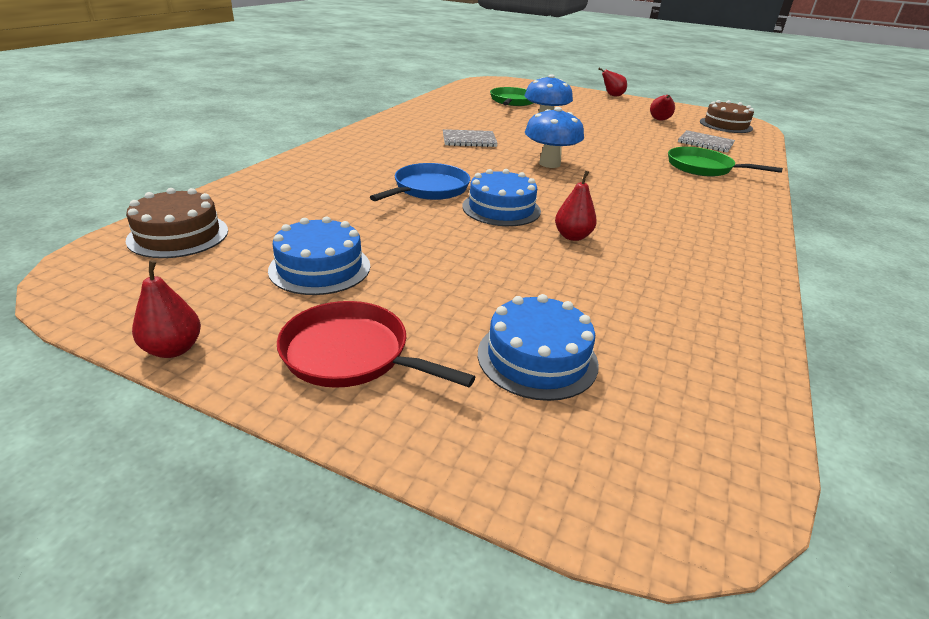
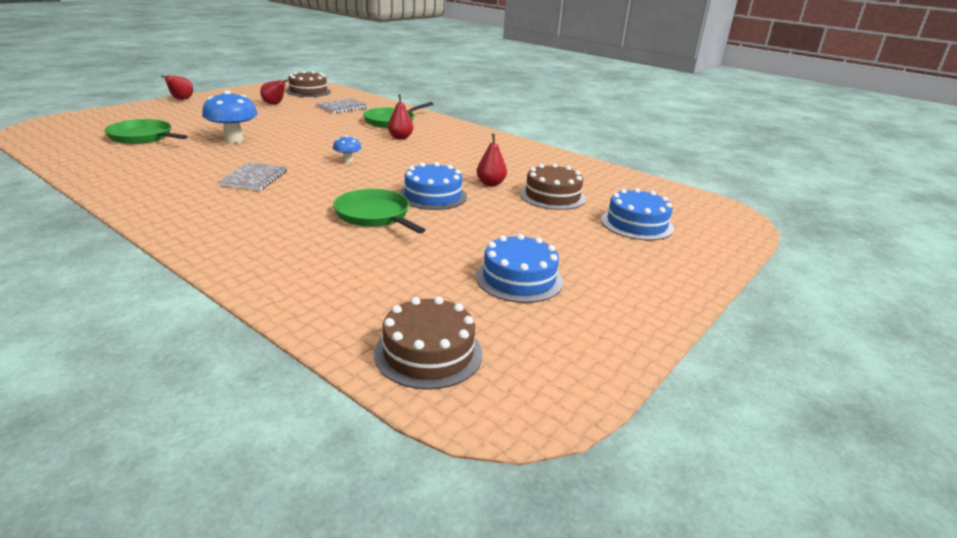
camera: 75 degrees left, 5 degrees down
(173, 349) = (639, 346): red pear -> red pear (400, 138)
(351, 354) = (638, 277): red pan -> none
(429, 189) = (374, 215): blue pan -> green pan
(549, 164) = (347, 161): blue mushroom -> blue mushroom, size x0.52
(577, 280) = (552, 196): none -> brown cake

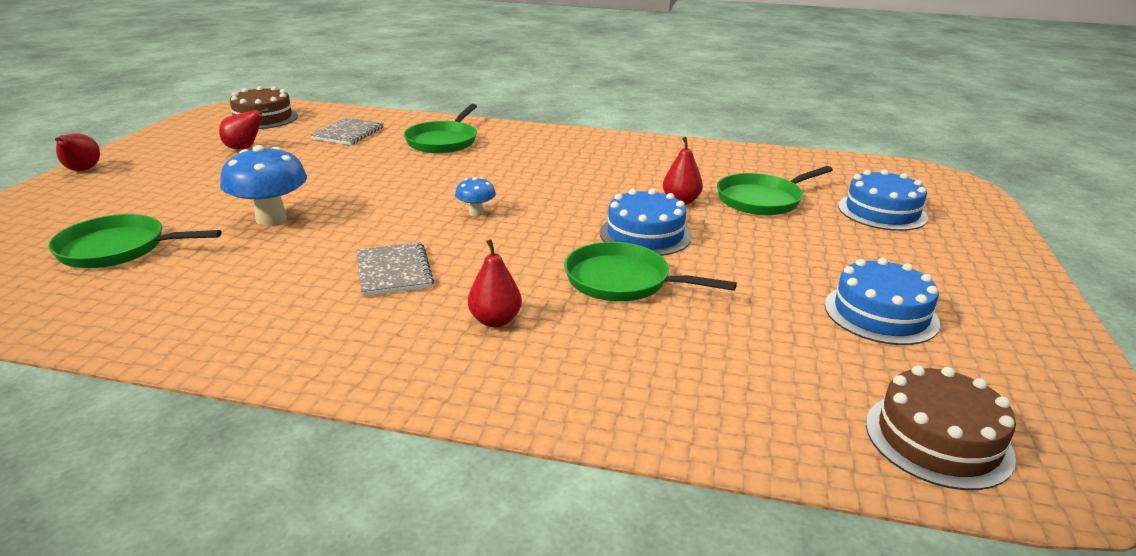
camera: 25 degrees left, 0 degrees up
(400, 138) = (489, 163): red pear -> red pear (495, 320)
(552, 196) = (762, 200): brown cake -> green pan

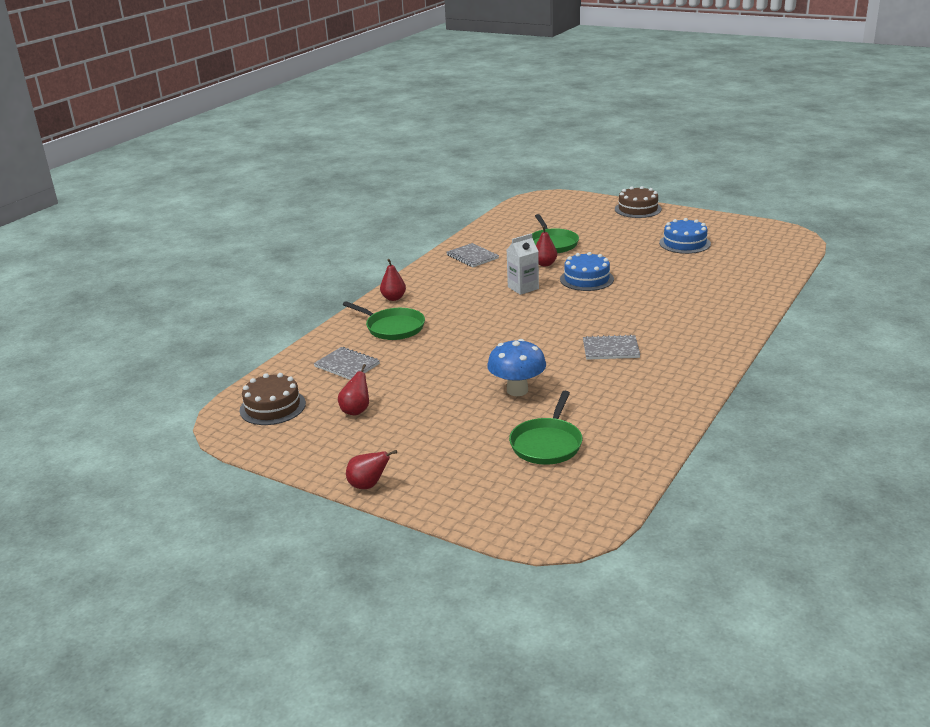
camera: 70 degrees left, 0 degrees up
(476, 213) = (537, 322): blue mushroom -> none
(495, 320) = (673, 324): red pear -> red pear (393, 298)
(587, 194) = (523, 288): none -> white carton
(622, 281) = (639, 291): green pan -> none
(671, 157) = (472, 257): none -> grey notebook
(882, 212) = (580, 220): blue cake -> none
(938, 439) = (773, 254): brown cake -> brown cake (638, 209)

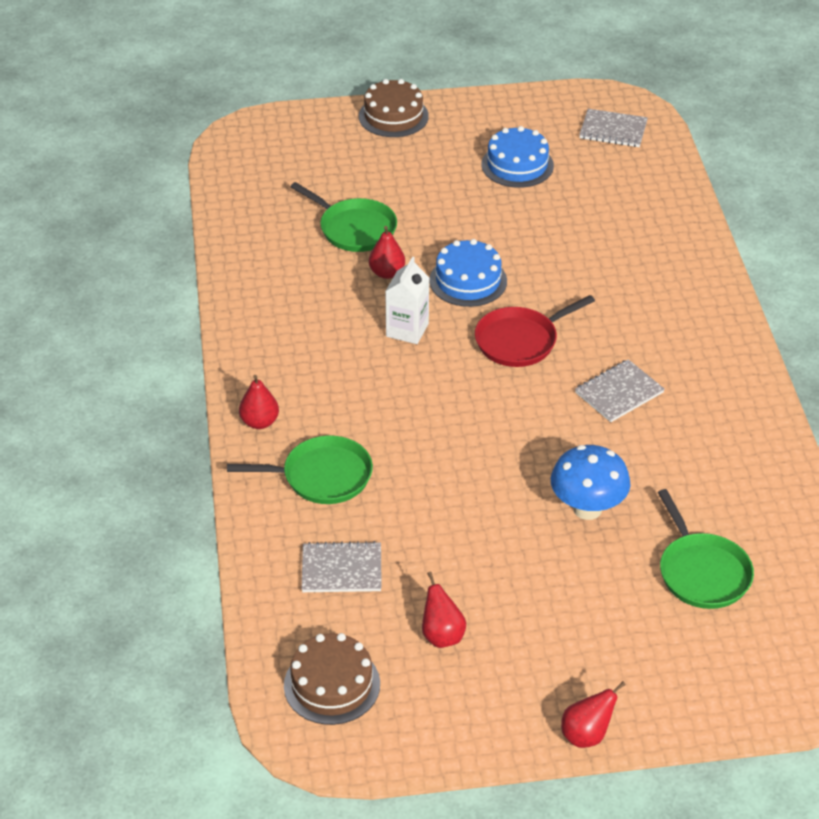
camera: 40 degrees left, 15 degrees up
(472, 257) = (275, 297): grey notebook -> grey notebook (613, 130)
(581, 310) = (520, 341): none -> red pan

